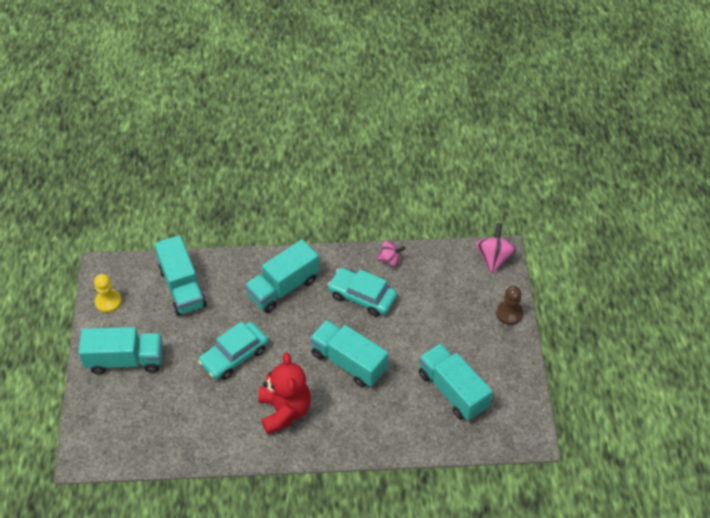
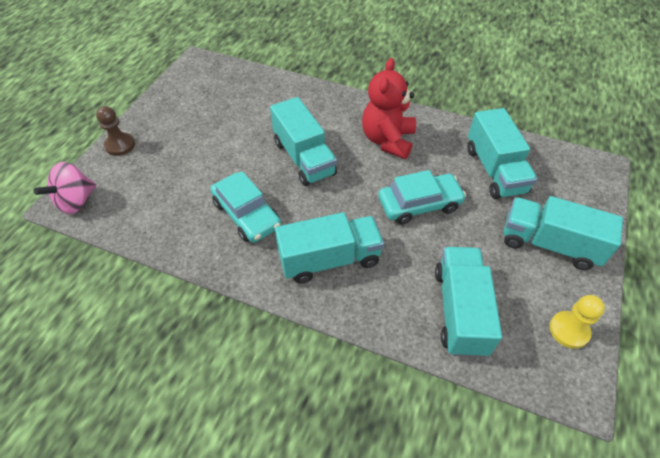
camera: 155 degrees left, 0 degrees up
(390, 260) = (185, 244): pink spinning top -> none
(452, 391) = (228, 106): turquoise truck -> turquoise truck (495, 170)

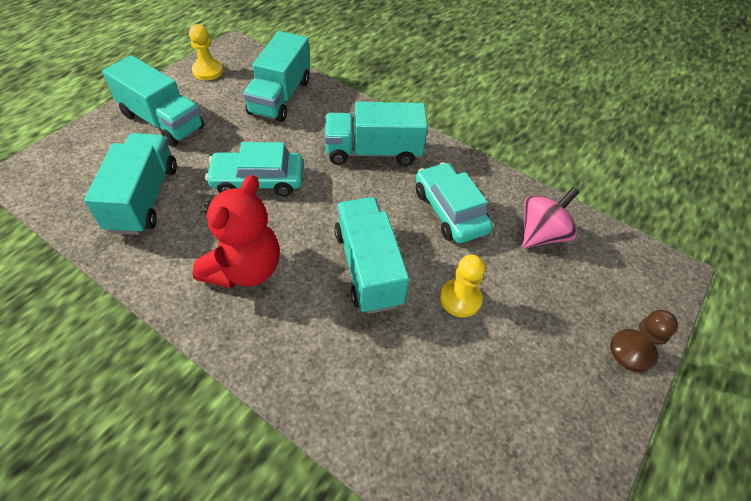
camera: 170 degrees left, 0 degrees up
(76, 201) = (656, 270): pink spinning top -> pink spinning top (541, 234)
(235, 152) = (460, 299): none -> yellow pawn

